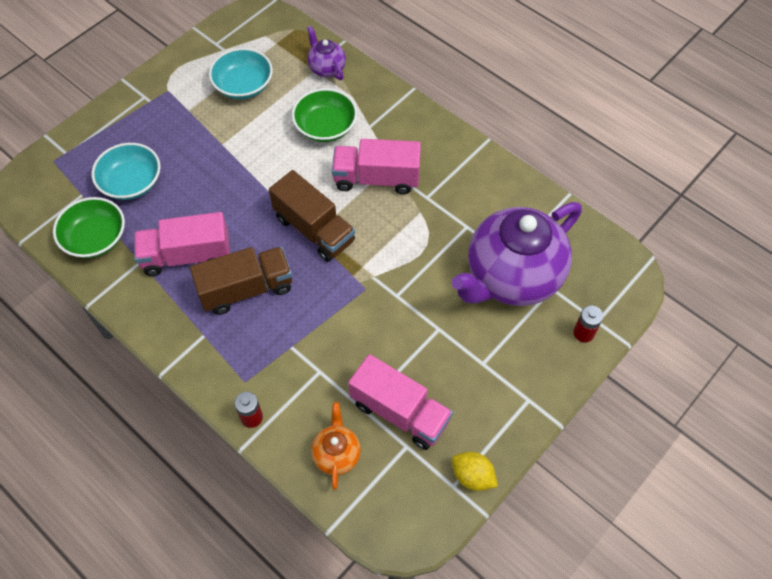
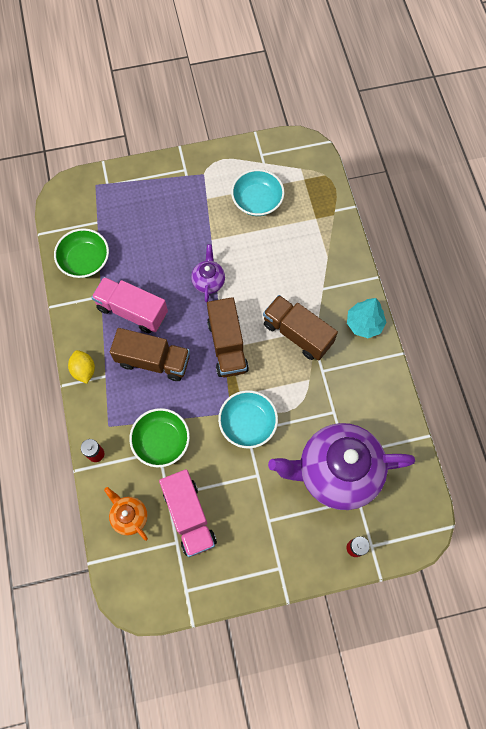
camera: 35 degrees right, 10 degrees up
(131, 182) = (133, 232): turquoise bowl -> turquoise bowl (248, 423)
(325, 127) = (291, 270): green bowl -> green bowl (161, 441)
(326, 68) = (325, 222): purple teapot -> purple teapot (208, 281)
(336, 454) = (129, 516): orange teapot -> orange teapot turned 75 degrees counterclockwise
(376, 178) = (297, 333): pink truck -> brown truck
(433, 134) = (364, 324): none -> turquoise tree
(472, 476) = (203, 593): yellow lemon -> yellow lemon (84, 370)

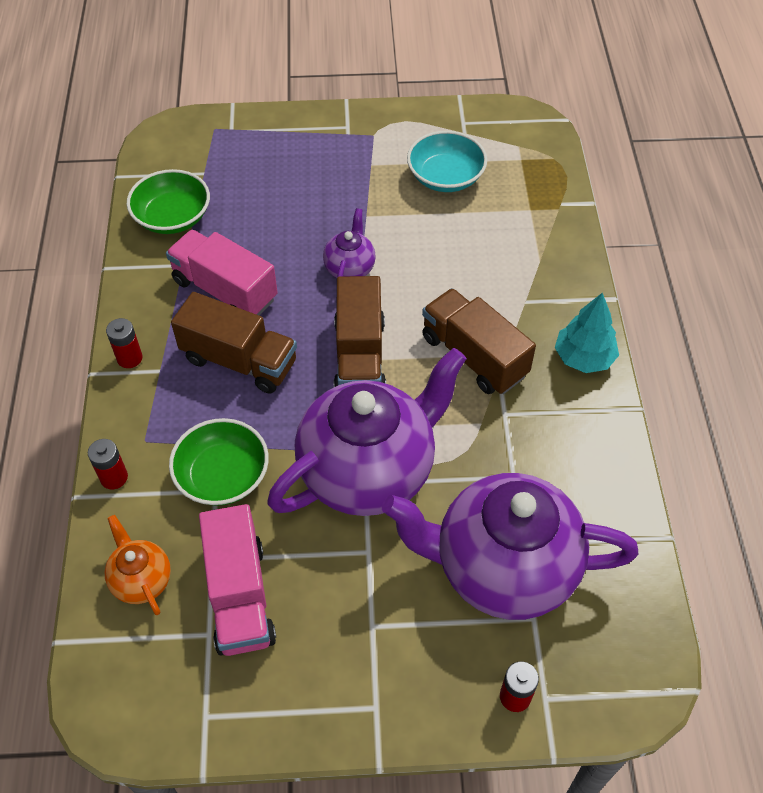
camera: 10 degrees right, 15 degrees down
(84, 370) = (129, 358): yellow lemon -> red battery
(248, 423) = (368, 471): turquoise bowl -> purple teapot

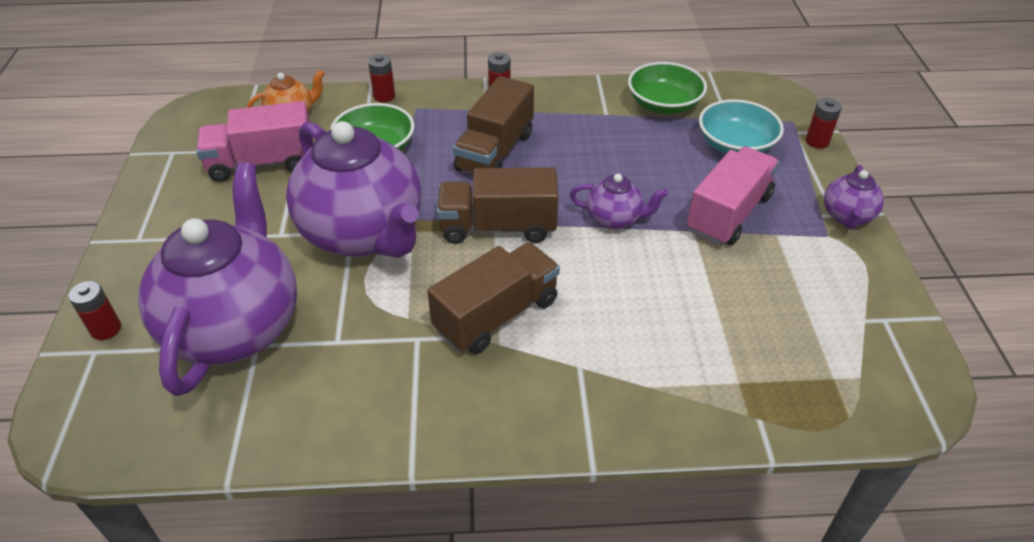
camera: 90 degrees right, 10 degrees down
(225, 290) = (577, 139): pink truck -> pink truck (729, 213)
(247, 119) = (817, 141): none -> red battery
(350, 119) = (847, 216): none -> purple teapot
(445, 177) = (775, 299): turquoise bowl -> turquoise bowl (735, 145)
(583, 358) = (491, 420): turquoise tree -> none

